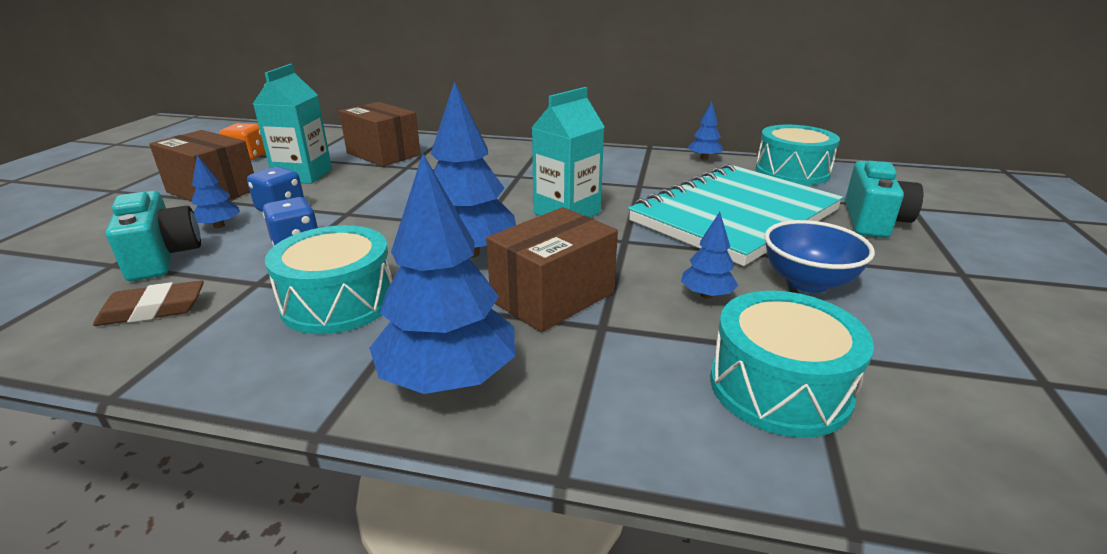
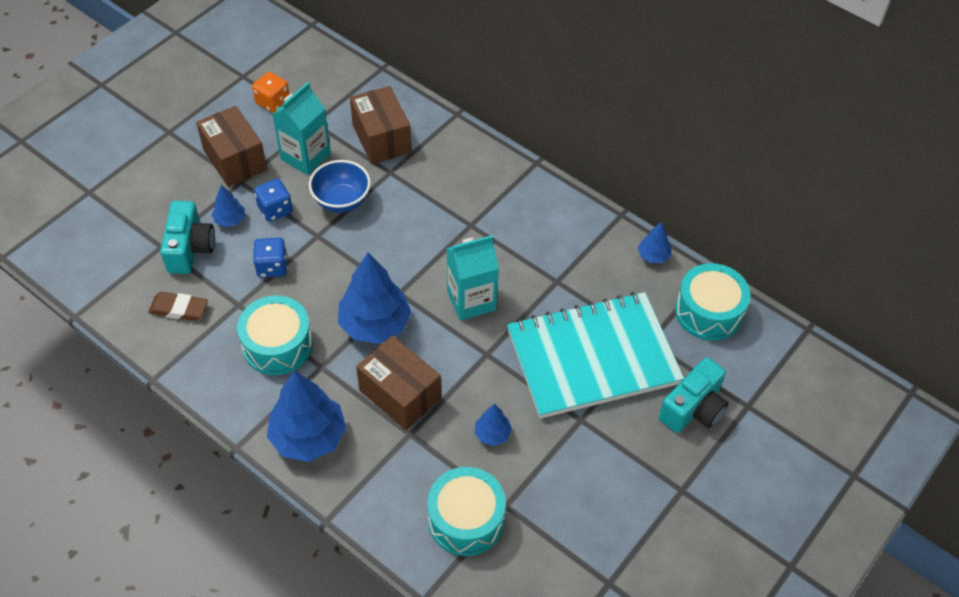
camera: 25 degrees right, 25 degrees up
(552, 297) = (400, 394): brown box -> brown box turned 60 degrees clockwise
(808, 282) = (568, 451): blue bowl -> blue bowl (341, 201)

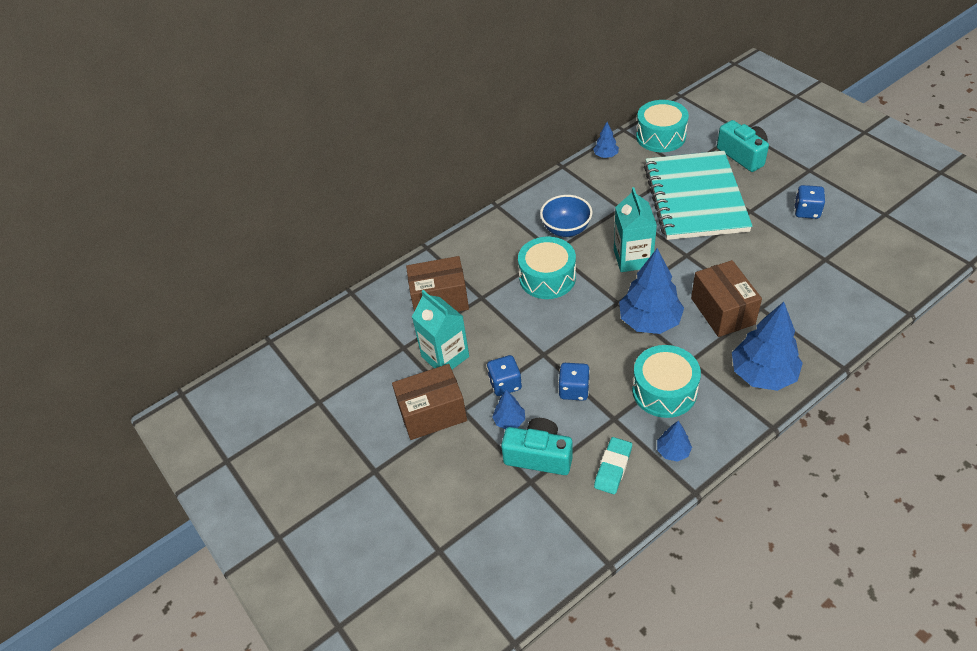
camera: 70 degrees left, 5 degrees down
(179, 309) = (613, 467): brown eraser -> turquoise eraser
(272, 102) = (365, 378): orange dice -> none
(341, 201) = (506, 334): blue bowl -> blue bowl (566, 229)
(400, 394) = (722, 311): brown box -> brown box turned 75 degrees counterclockwise
(466, 519) = (838, 282): turquoise drum -> turquoise drum (547, 278)
(492, 434) = (762, 259): blue tree -> blue tree (673, 451)
(594, 485) = (807, 211): none -> blue dice

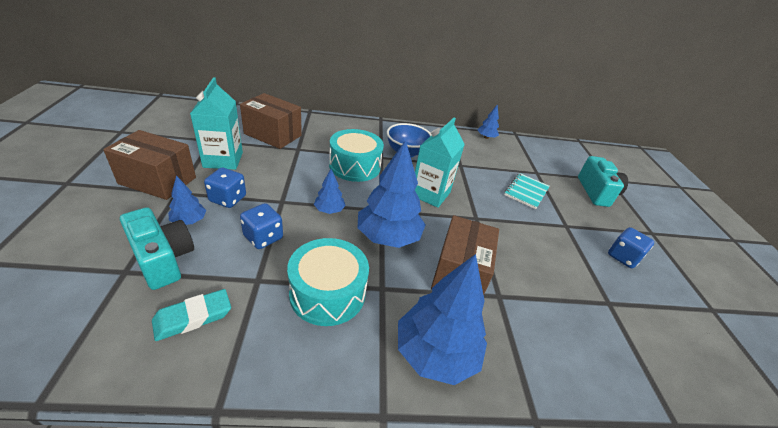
camera: 25 degrees right, 10 degrees down
(660, 136) = (539, 150): turquoise drum -> none
(673, 451) = (259, 350): blue tree -> blue tree (329, 210)
(695, 198) = (526, 192): turquoise notebook -> turquoise notebook, size x0.42

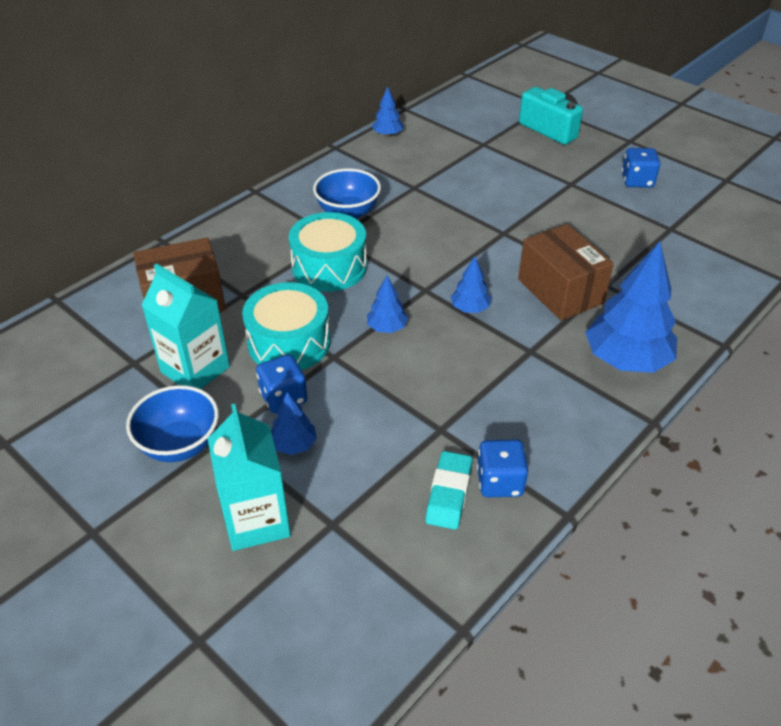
camera: 40 degrees left, 5 degrees up
(158, 180) = (180, 444): brown box -> blue bowl
(163, 259) = (341, 487): turquoise camera -> none
(263, 237) = (381, 398): blue dice -> blue dice (500, 482)
(327, 293) = (503, 389): turquoise drum -> turquoise drum (289, 342)
(388, 237) = (470, 308): blue tree -> blue tree, size x0.48
(430, 194) = (437, 240): turquoise carton -> turquoise carton (256, 520)
(526, 192) = (502, 173): turquoise notebook -> none

